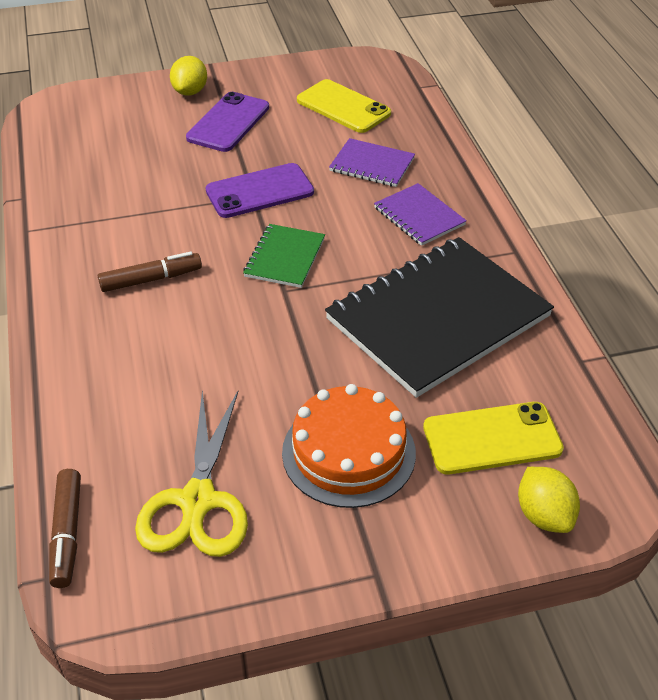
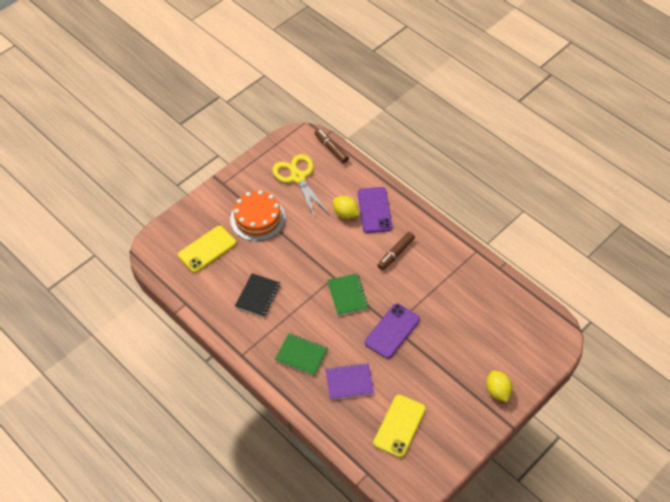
camera: 150 degrees right, 10 degrees up
(228, 123) = (452, 375): purple phone -> purple phone (374, 210)
(343, 107) = (399, 426): yellow phone -> yellow phone turned 75 degrees counterclockwise
(419, 216) = (301, 355): purple notebook -> green notebook
(437, 317) = (258, 296): black notebook -> black notebook, size x0.47
(544, 515) = (175, 228): yellow lemon -> yellow lemon (345, 213)

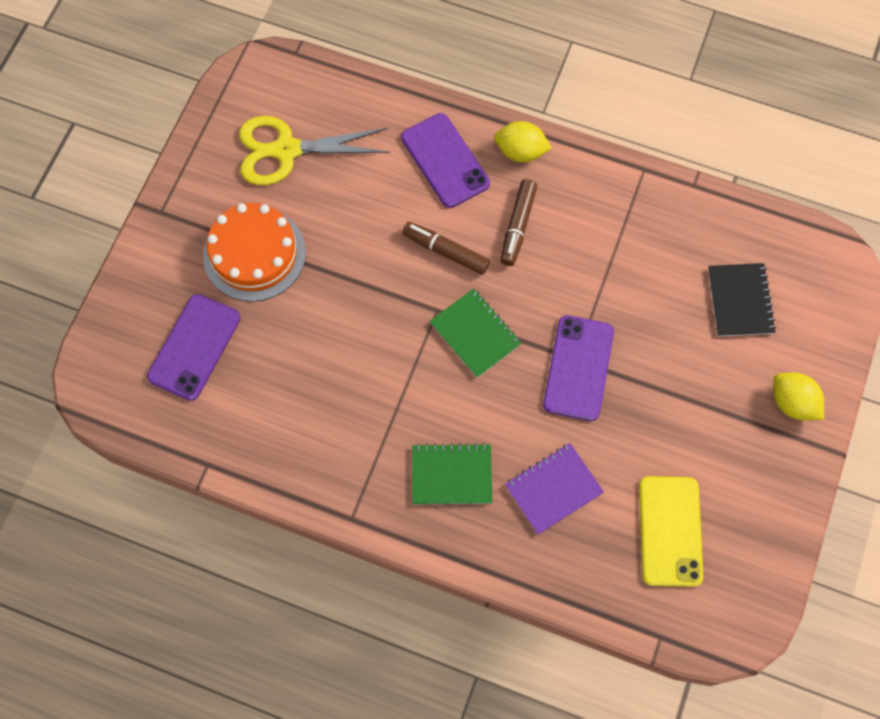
camera: 25 degrees left, 15 degrees up
(207, 249) = (194, 347): yellow phone -> purple phone
(258, 296) = (325, 398): black notebook -> black notebook (740, 301)
(298, 177) = (286, 150): yellow scissors -> yellow scissors turned 45 degrees counterclockwise
(331, 149) = (317, 74): brown marker -> brown marker (445, 251)
(345, 213) = (400, 186): yellow lemon -> yellow lemon (520, 152)

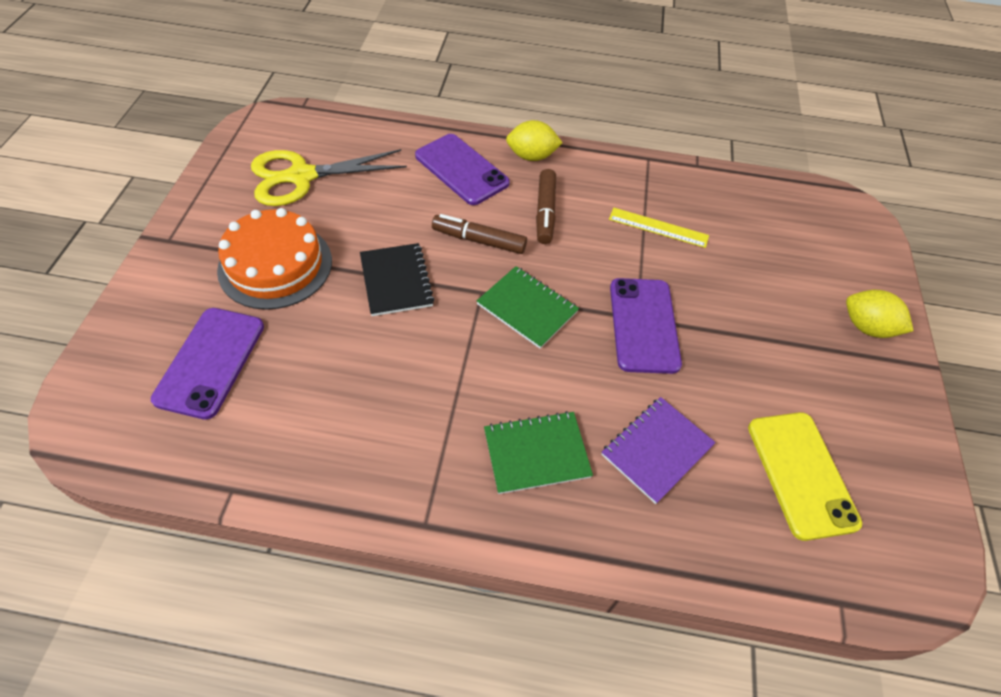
camera: 15 degrees left, 15 degrees down
(626, 260) = (658, 227): none -> yellow ruler
(740, 301) = (777, 247): black notebook -> black notebook (396, 281)

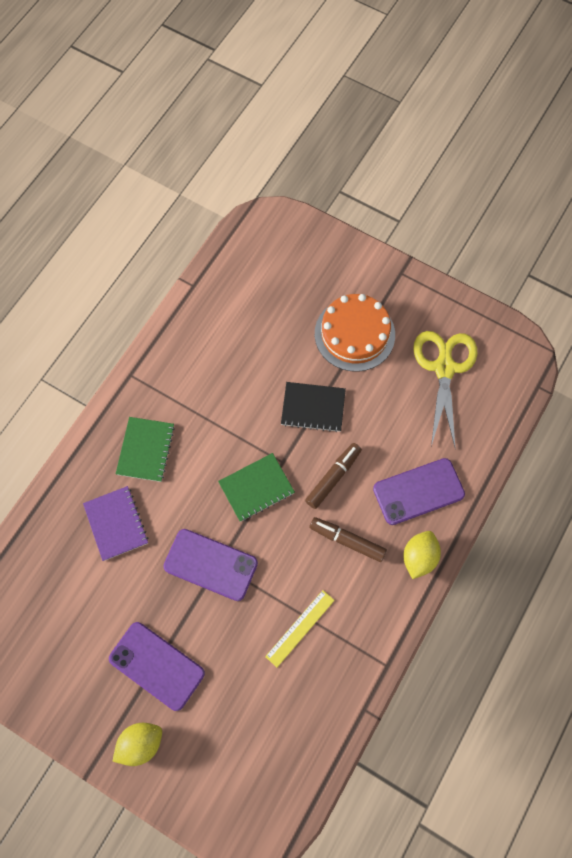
camera: 115 degrees right, 15 degrees up
(210, 362) = (285, 285): purple phone -> purple phone (157, 665)
(801, 474) = (60, 607): yellow phone -> none

